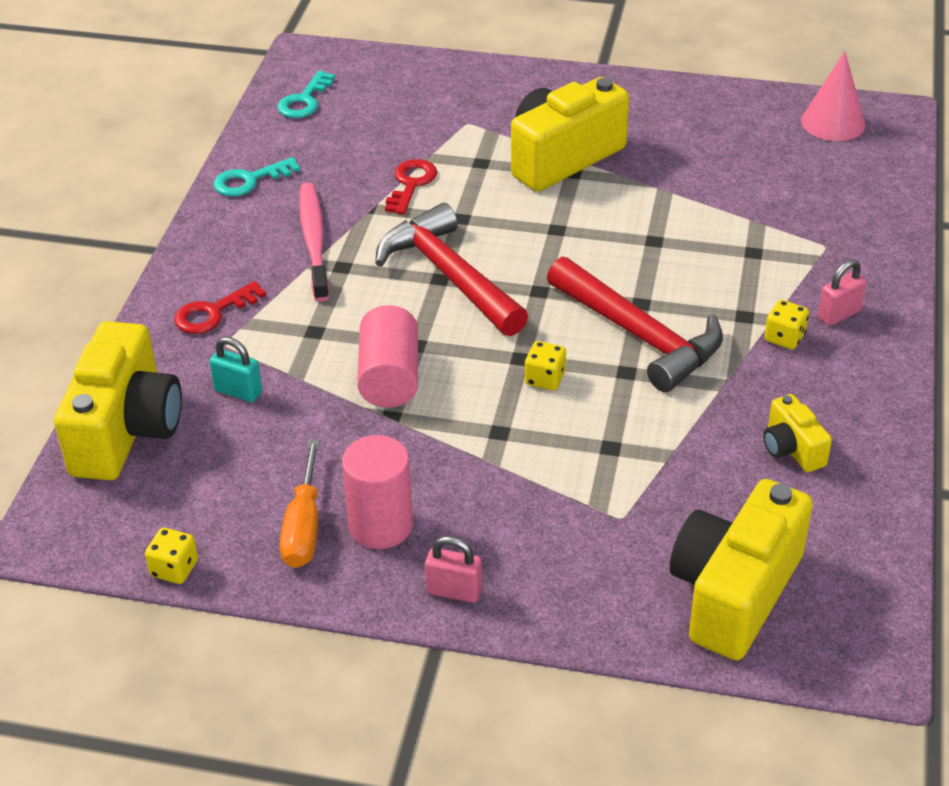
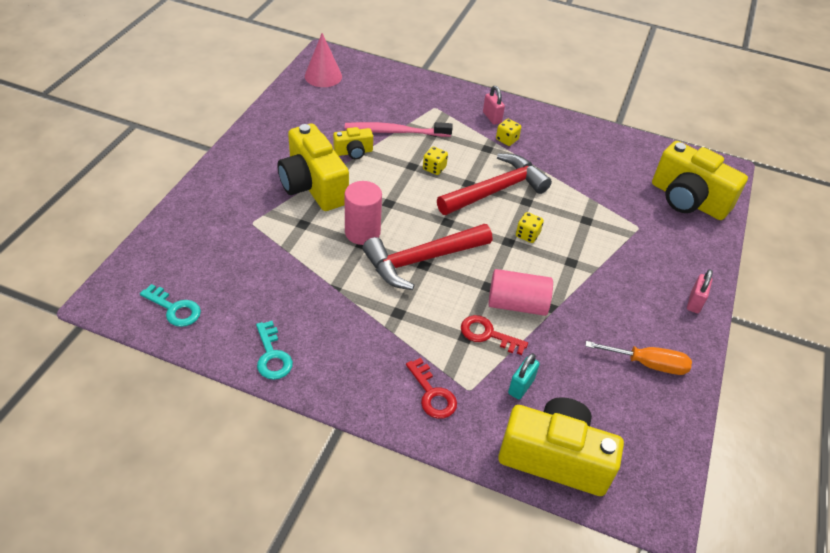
camera: 85 degrees left, 5 degrees up
(174, 569) = (686, 436): yellow dice -> yellow dice (434, 168)
(314, 241) = (363, 325): pink toothbrush -> pink toothbrush (395, 131)
(380, 526) = (646, 327): pink cylinder -> pink cylinder (362, 232)
(411, 184) = (313, 263): red key -> red key (487, 334)
(792, 449) = (590, 158): yellow camera -> yellow camera (353, 152)

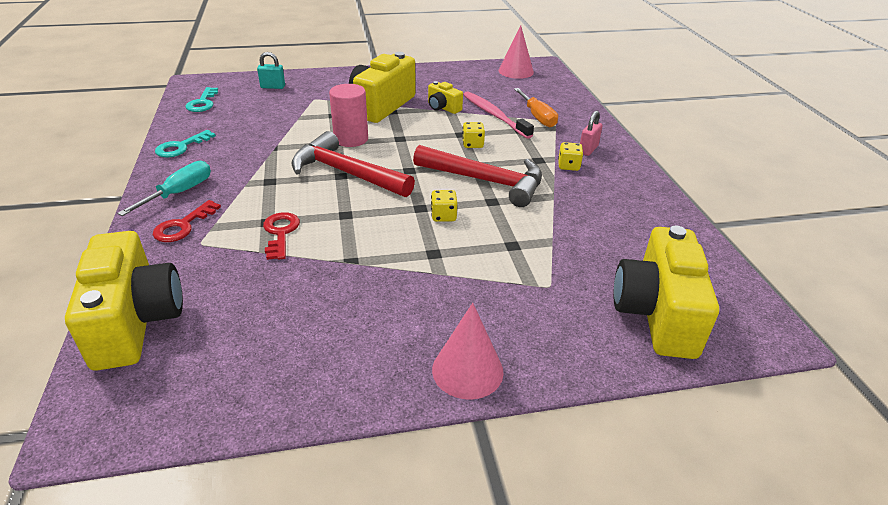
camera: 60 degrees right, 10 degrees down
(370, 381) = (179, 193): none -> turquoise screwdriver
(517, 304) = (337, 238): pink cylinder -> none
(521, 386) = (224, 272): turquoise padlock -> turquoise padlock (273, 87)
(647, 364) = (321, 355): orange screwdriver -> orange screwdriver (537, 117)
(694, 302) = (467, 370): pink padlock -> pink cone

